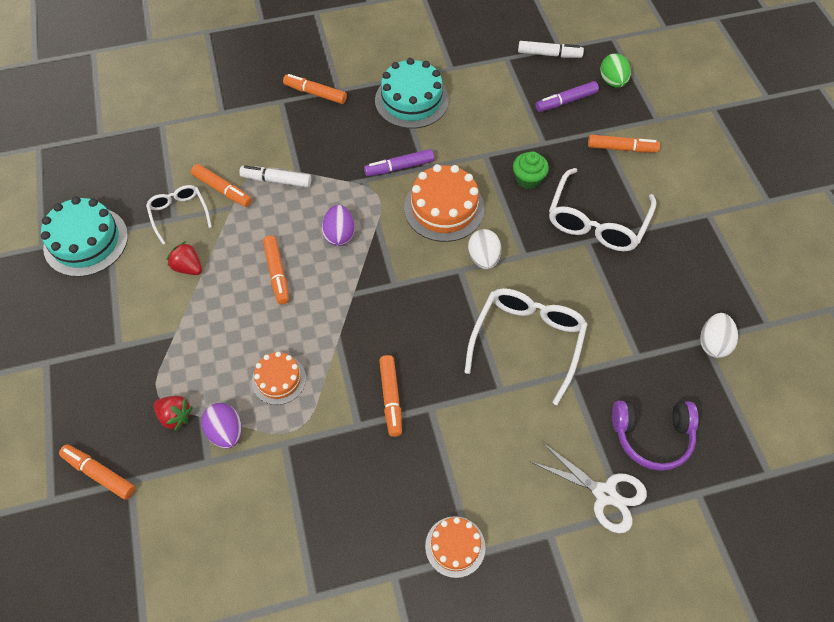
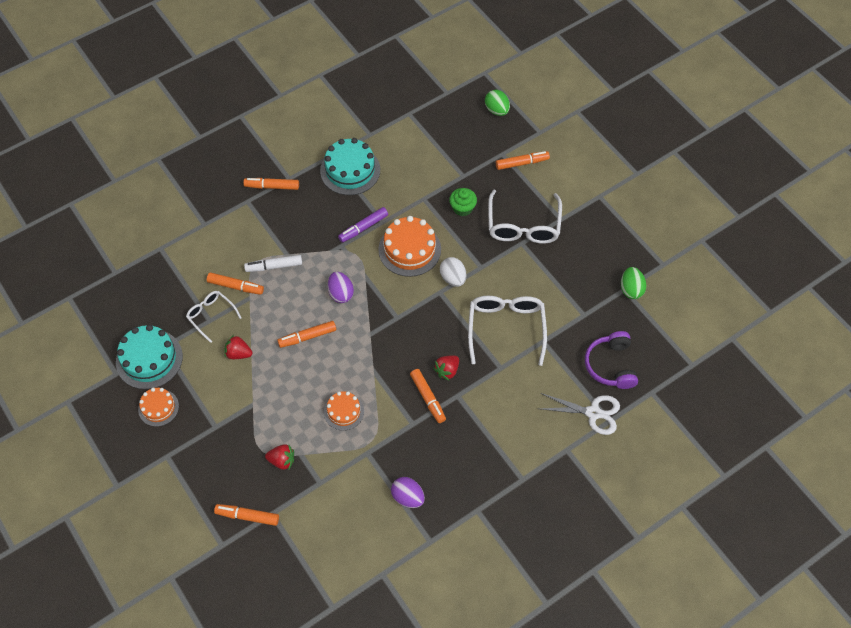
camera: 20 degrees left, 0 degrees up
(226, 432) = (323, 459): purple egg -> purple egg (408, 497)
(277, 273) = (307, 337): orange marker -> orange marker turned 105 degrees clockwise
(430, 371) = (447, 371): none -> red strawberry
(455, 546) = (509, 478): orange cake -> orange cake (158, 408)
(549, 54) = (441, 101): white marker -> none
(566, 101) = (467, 137): purple marker -> none
(652, 436) = (611, 365): purple headphones -> purple headphones turned 105 degrees clockwise
(713, 343) = (631, 289): white egg -> green egg

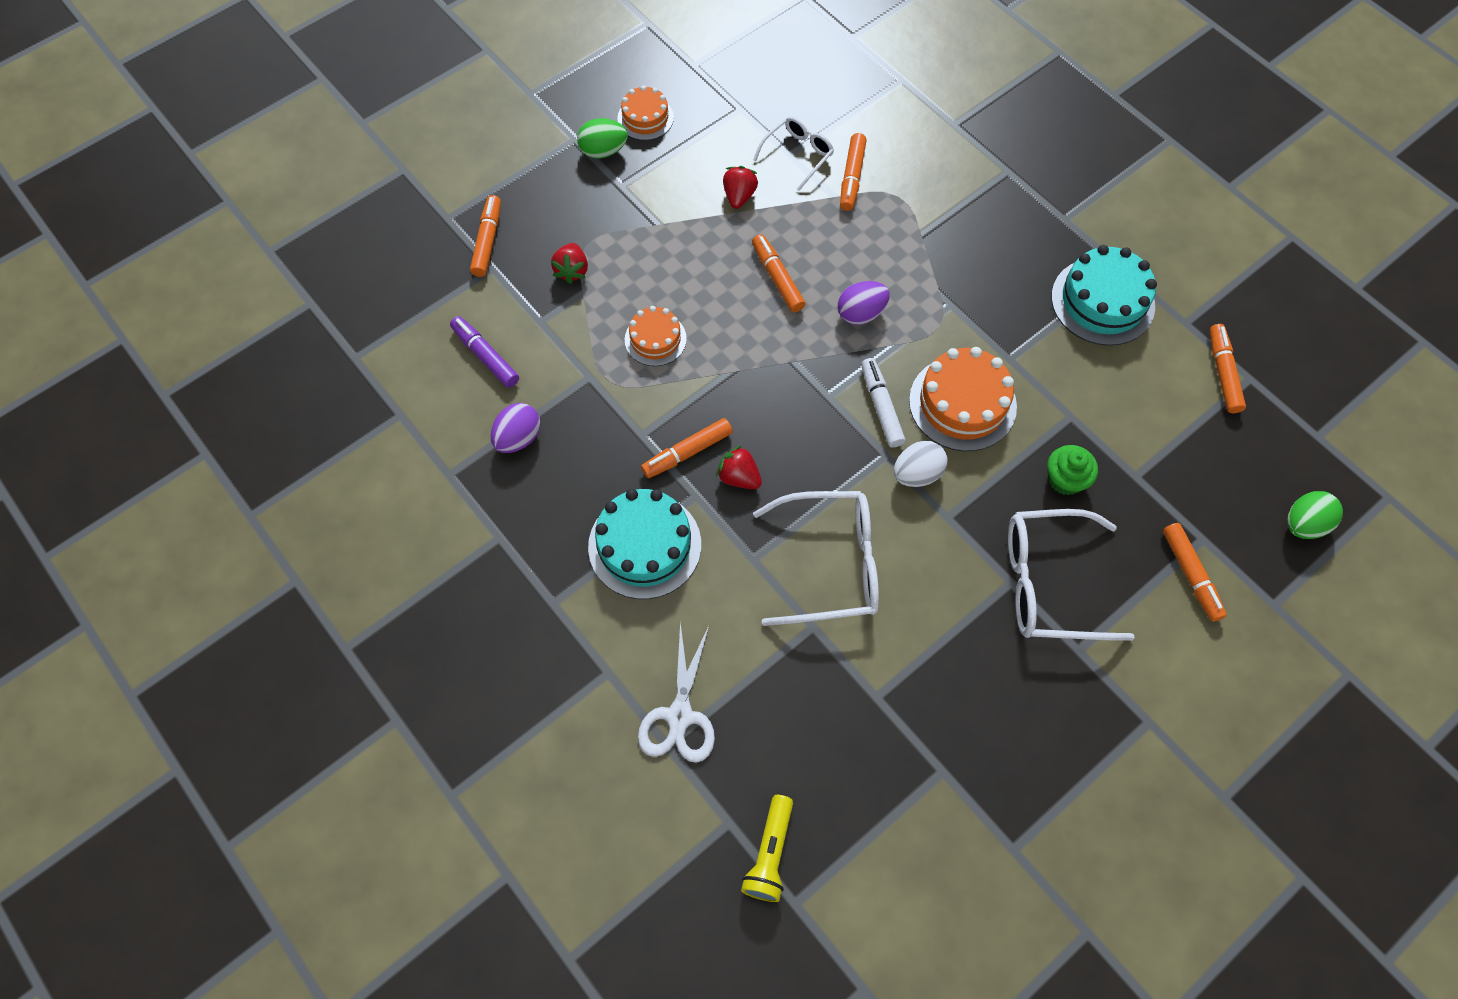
camera: 85 degrees right, 5 degrees up
(149, 359) = (719, 96): turquoise cake -> turquoise cake (644, 545)
(272, 186) = (1043, 198): orange marker -> orange marker (1223, 372)
(274, 266) = (895, 220): white marker -> white marker (881, 406)
(363, 228) = (991, 332): purple marker -> purple marker (485, 356)
(611, 365) = (777, 747): purple headphones -> none
(631, 289) = (945, 784): green egg -> green egg (603, 151)
(667, 374) = (769, 853): none -> yellow flashlight

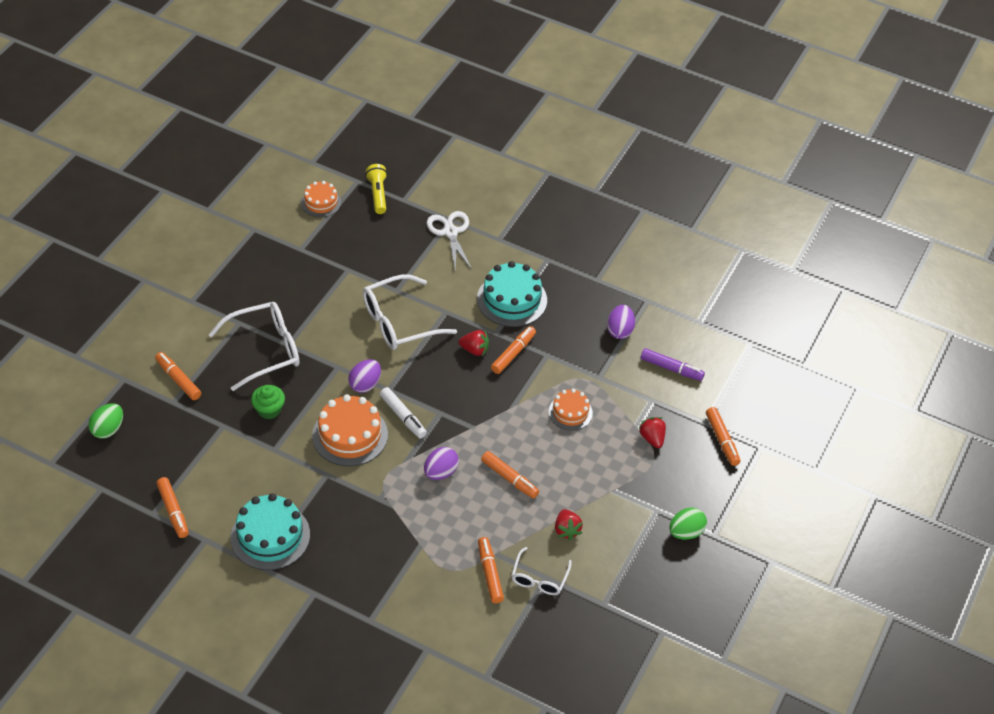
camera: 155 degrees right, 15 degrees down
(645, 118) = (671, 570): orange cake -> orange cake (321, 202)
(917, 474) = (365, 384): white egg -> purple egg

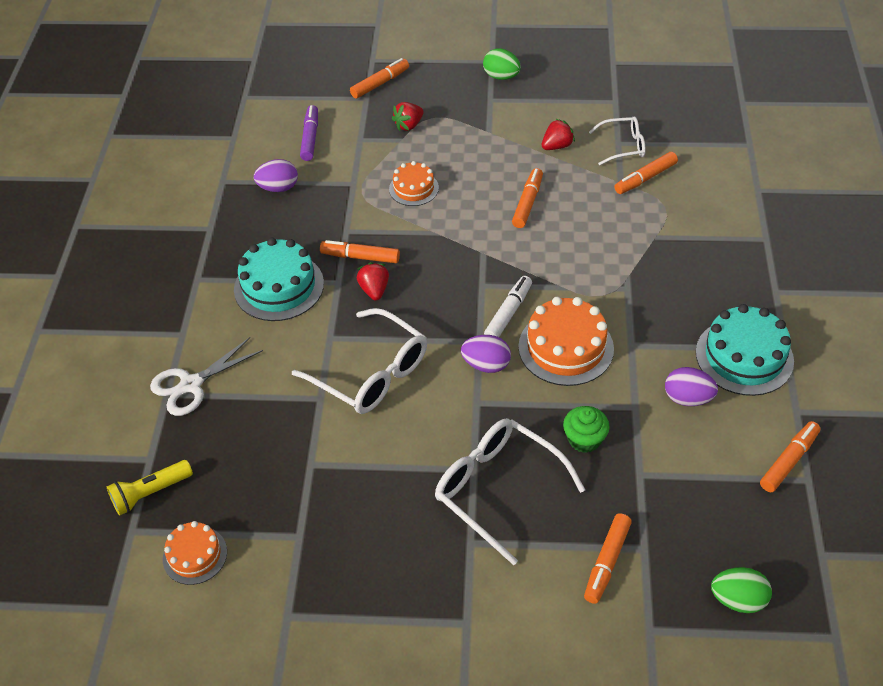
camera: 110 degrees left, 0 degrees up
(440, 472) = (558, 255): purple egg -> purple egg (687, 398)

